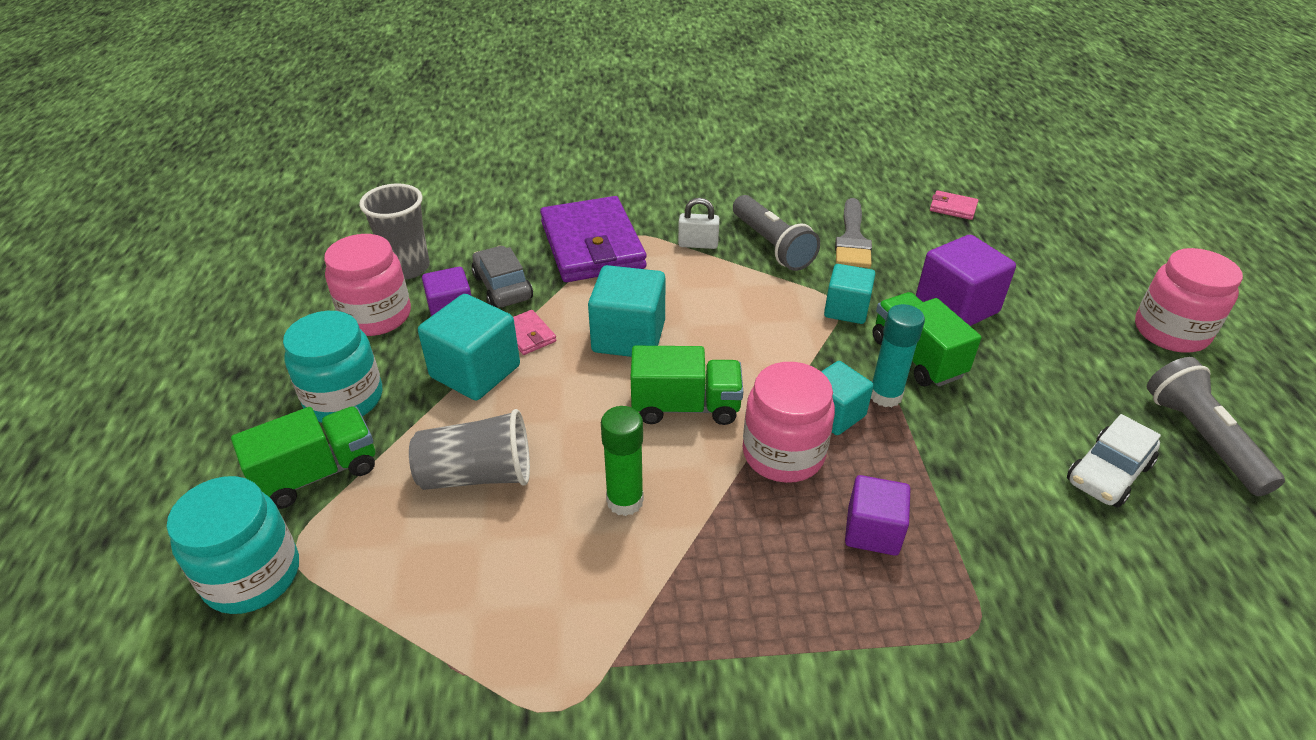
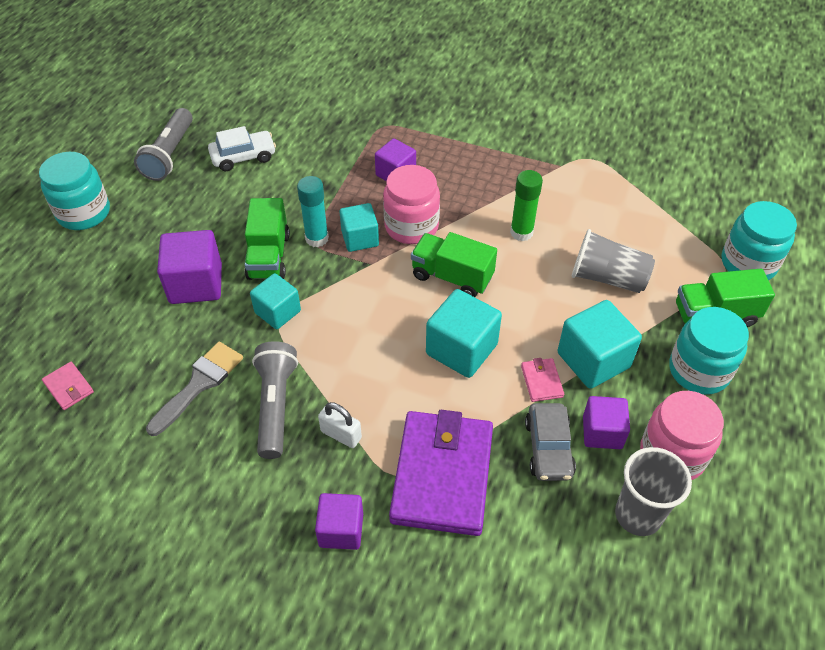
camera: 155 degrees left, 10 degrees up
(653, 198) = (341, 530): none -> purple cube
(1170, 332) = (84, 213): pink jar -> turquoise jar

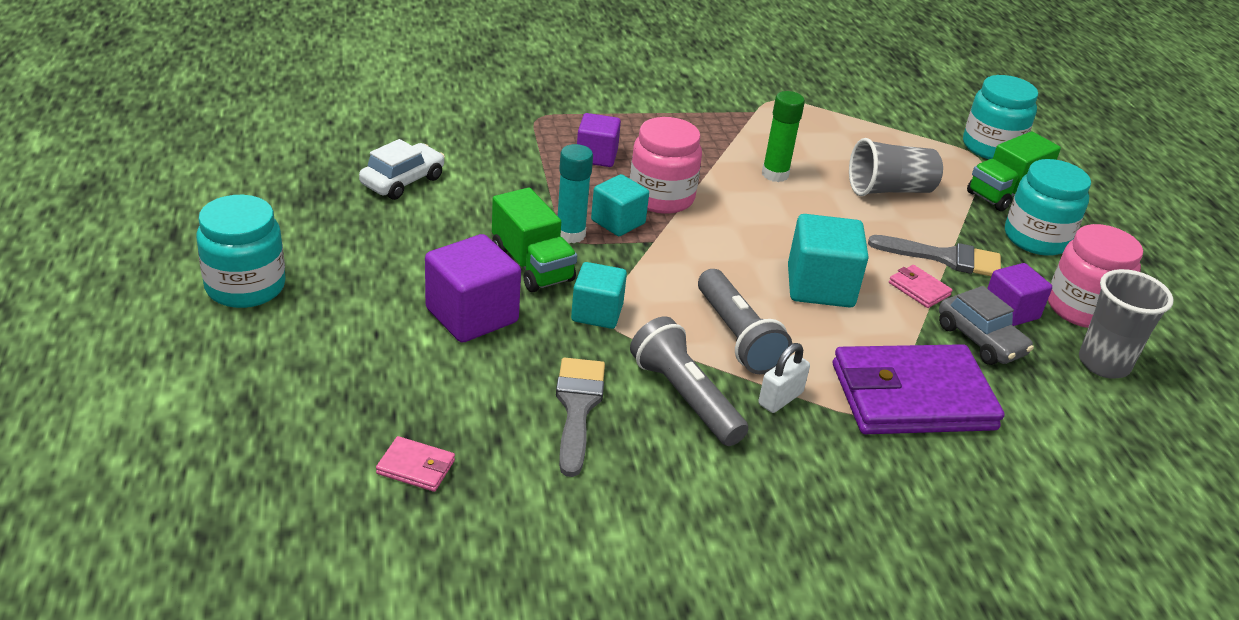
camera: 35 degrees left, 15 degrees down
(169, 154) = (303, 200): grey flashlight -> grey flashlight (737, 336)
(341, 434) = (780, 398): white padlock -> white padlock turned 45 degrees counterclockwise
(341, 530) = (867, 480): purple cube -> none
(442, 475) = (912, 396): purple wallet -> purple wallet turned 75 degrees counterclockwise
(452, 277) = (747, 229): green truck -> none
(593, 360) = (945, 258): turquoise cube -> grey brush

